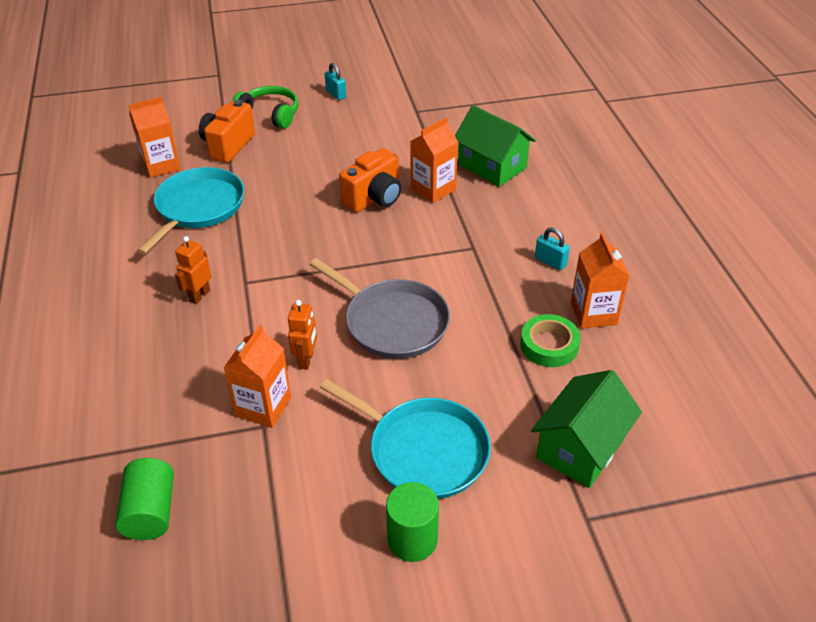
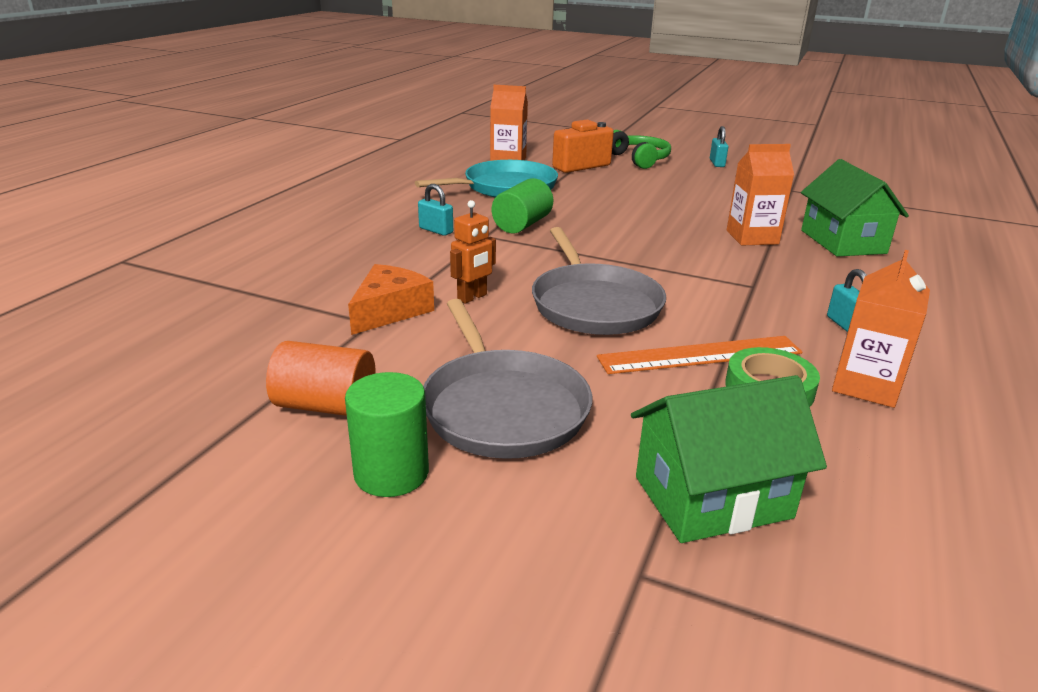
camera: 35 degrees right, 15 degrees down
(150, 512) = (199, 334): green cylinder -> green cylinder (522, 225)
(199, 296) = (436, 230): orange robot -> turquoise padlock
(263, 407) = (390, 311): orange carton -> orange cheese
(319, 517) = (326, 406): none -> orange cylinder
(374, 198) = (679, 225): orange camera -> none
(423, 450) = (502, 407): turquoise pan -> grey pan
(493, 337) = (700, 355): none -> orange ruler

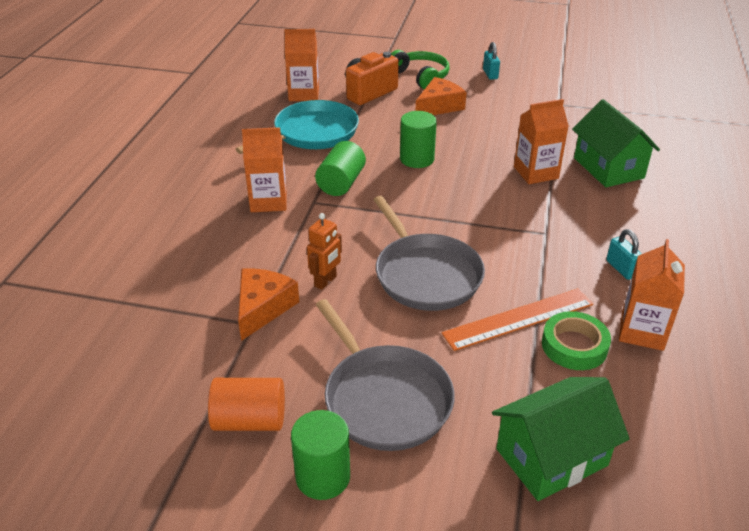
camera: 10 degrees left, 10 degrees up
(436, 230) = (268, 201): turquoise padlock -> orange carton
(614, 215) = (417, 159): none -> green cylinder
(652, 180) = (439, 106): none -> orange cheese

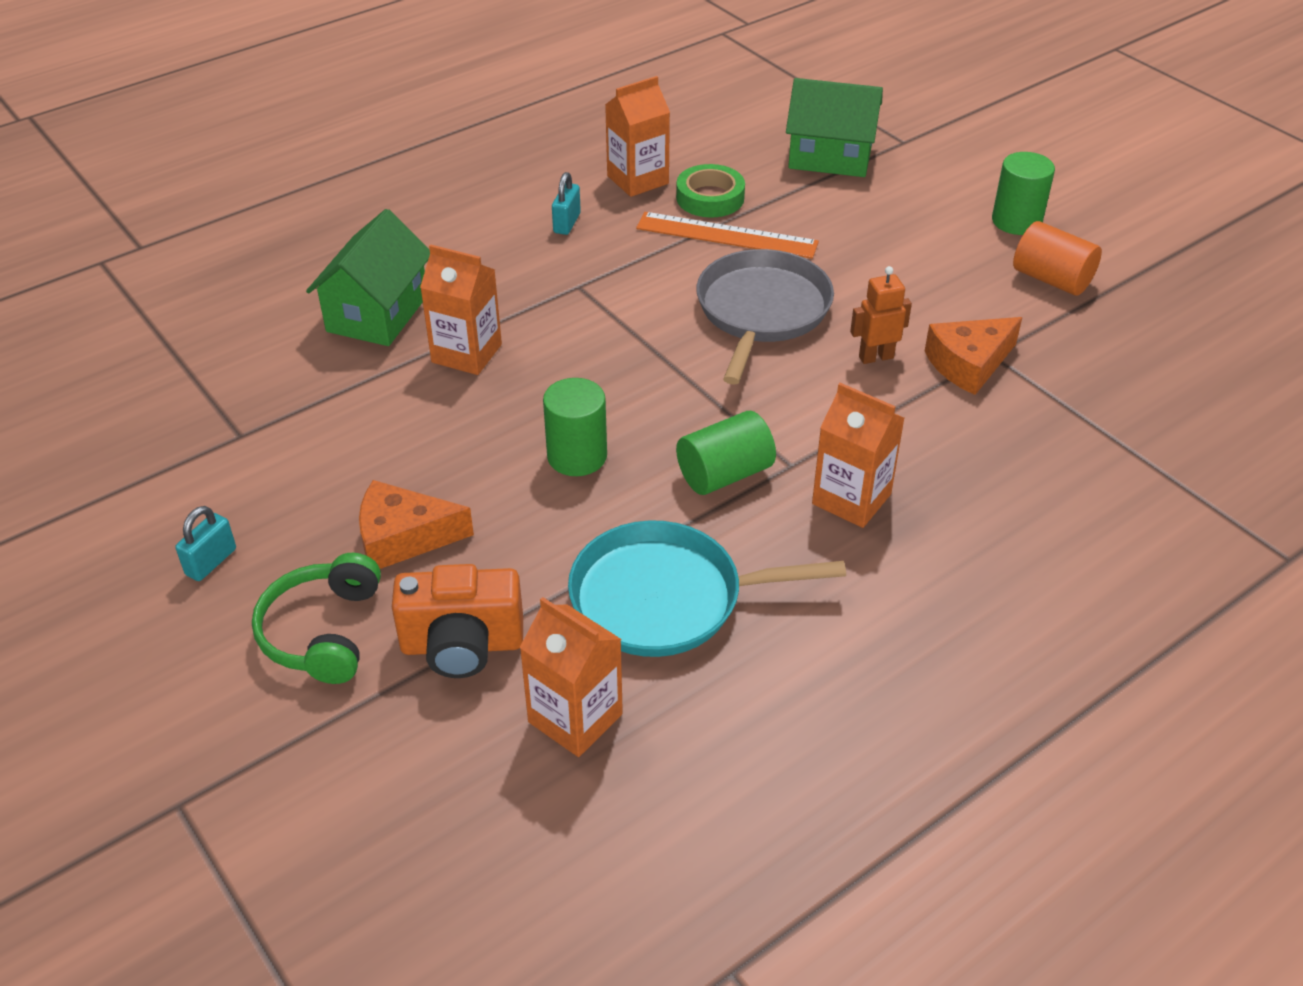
camera: 140 degrees left, 5 degrees up
(384, 398) = (919, 241): grey pan -> none

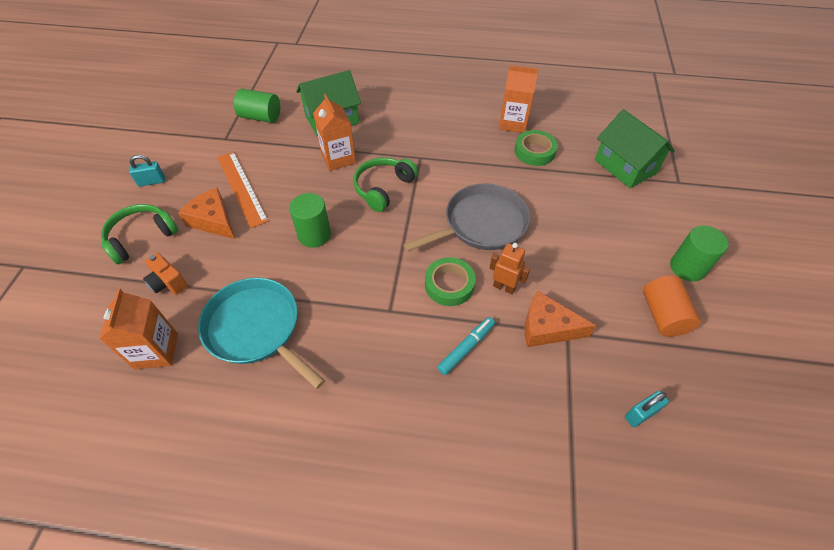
camera: 45 degrees right, 10 degrees up
(462, 645) = (168, 283): orange camera -> orange camera, size x0.62
(567, 223) = (455, 125): turquoise padlock -> turquoise padlock (640, 414)
(585, 349) = (383, 188): none -> green headphones
(724, 474) = (357, 291): green cylinder -> green cylinder (261, 117)
(727, 235) = (517, 175): orange ruler -> orange ruler (242, 188)
(817, 395) = (449, 285): none -> green tape
(851, 499) = (391, 350): orange carton -> none
(920, 439) = (466, 348): none -> turquoise marker

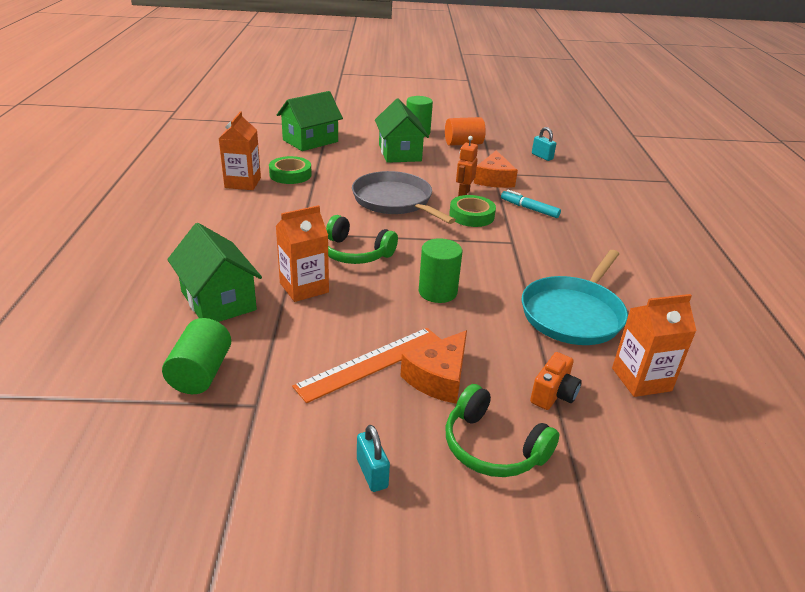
camera: 100 degrees left, 20 degrees down
(611, 241) = (400, 153): none -> green house

